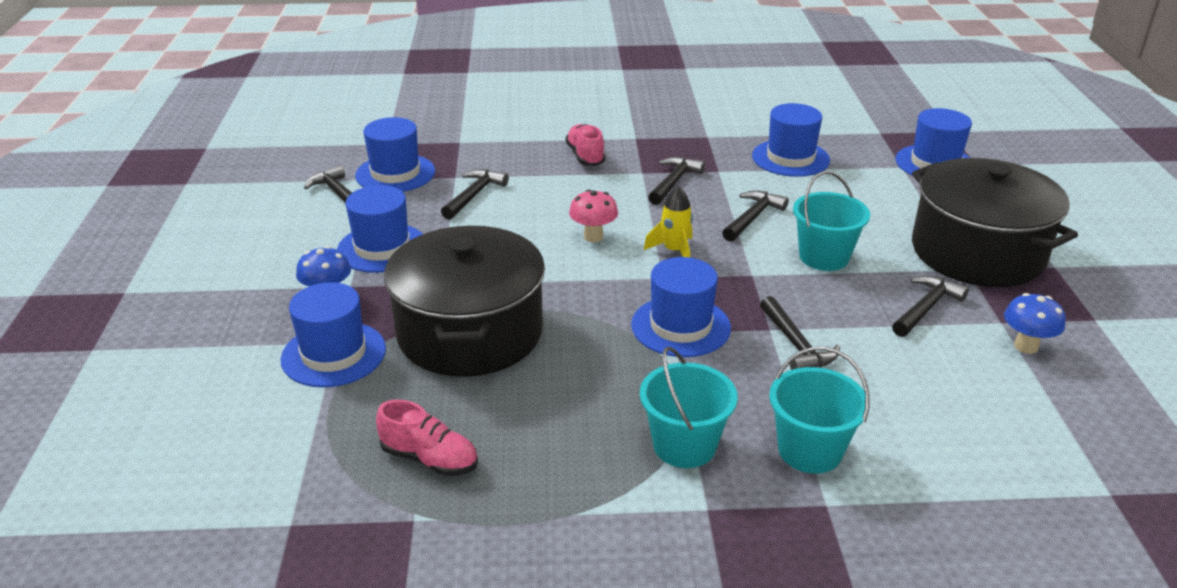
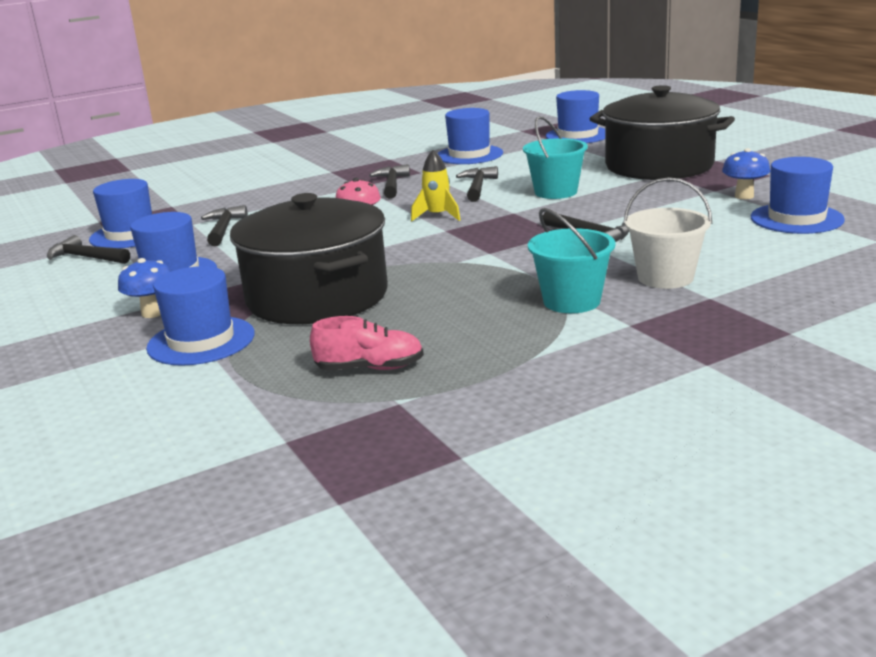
camera: 25 degrees left, 10 degrees down
(585, 156) = (299, 188): pink shoe -> none
(680, 326) = (491, 248): blue hat -> blue hat (796, 219)
(810, 450) = (665, 278): turquoise bucket -> white bucket
(926, 308) = (657, 196): black hammer -> none

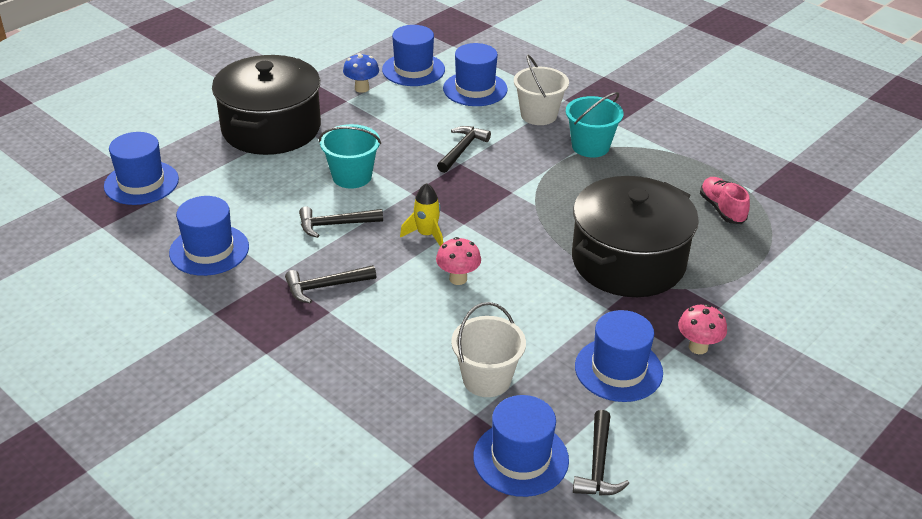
camera: 110 degrees left, 15 degrees up
(152, 313) = (698, 347): blue mushroom -> pink mushroom
(201, 341) = (728, 299): blue hat -> blue hat (475, 89)
(223, 229) = (487, 379): black hammer -> white bucket

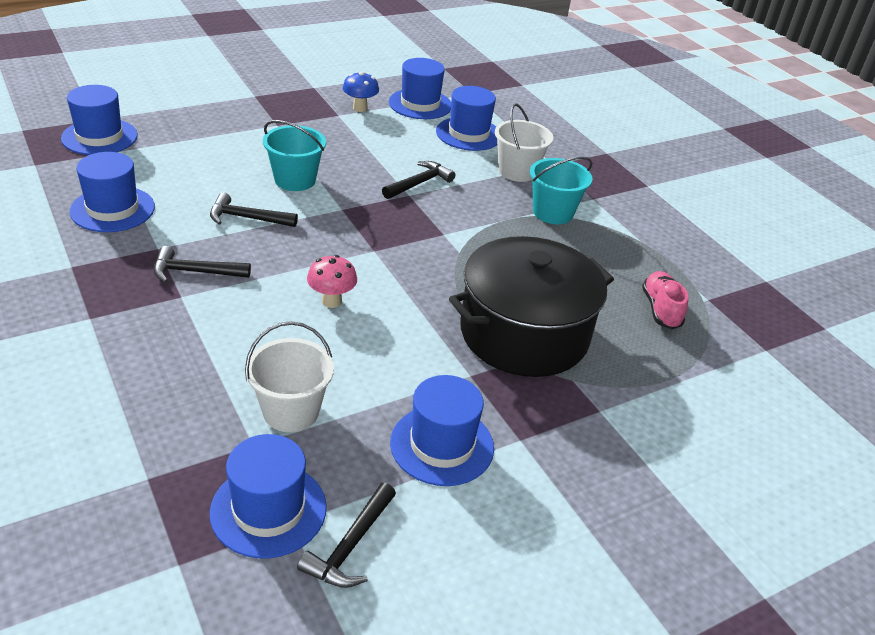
camera: 15 degrees right, 0 degrees up
(271, 128) = (251, 121): black pot -> none
(426, 235) = (329, 251): yellow rocket -> none
(698, 347) = (548, 448): pink mushroom -> none

